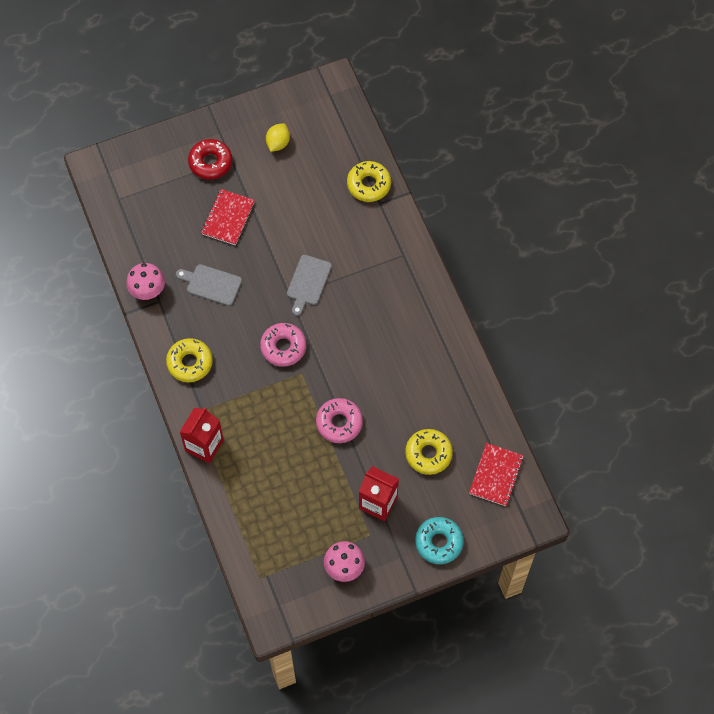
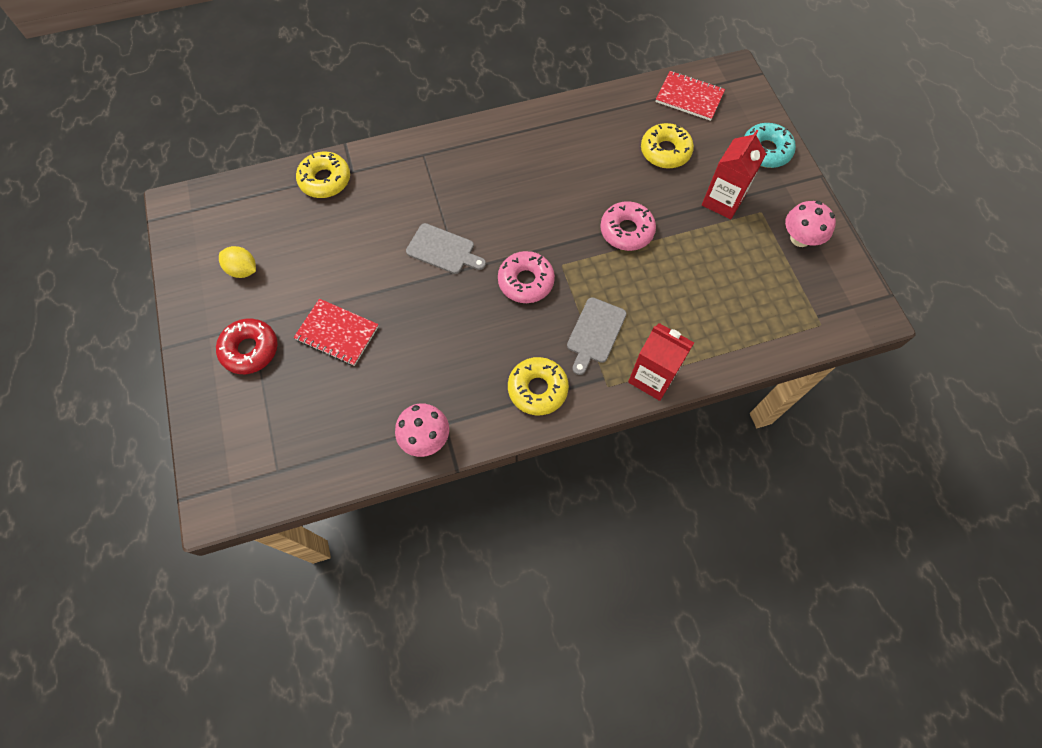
camera: 85 degrees left, 0 degrees up
(211, 284) = (429, 357): grey cutting board -> grey cutting board (595, 333)

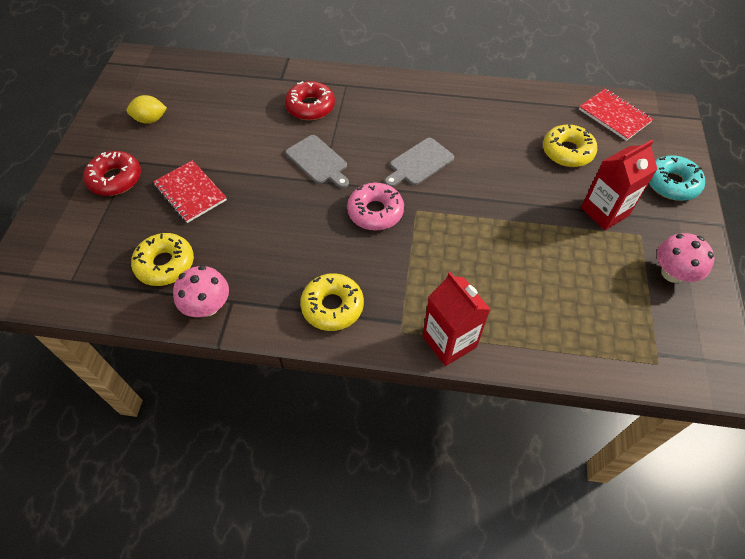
camera: 25 degrees right, 10 degrees down
(243, 270) = (150, 120): yellow lemon -> yellow lemon turned 60 degrees counterclockwise
(325, 180) = (255, 78): yellow donut -> yellow donut (165, 264)
(401, 193) = (310, 107): none -> red donut
(595, 333) = (415, 279): grey cutting board -> grey cutting board (419, 163)
(626, 231) = (494, 204): pink donut -> none

